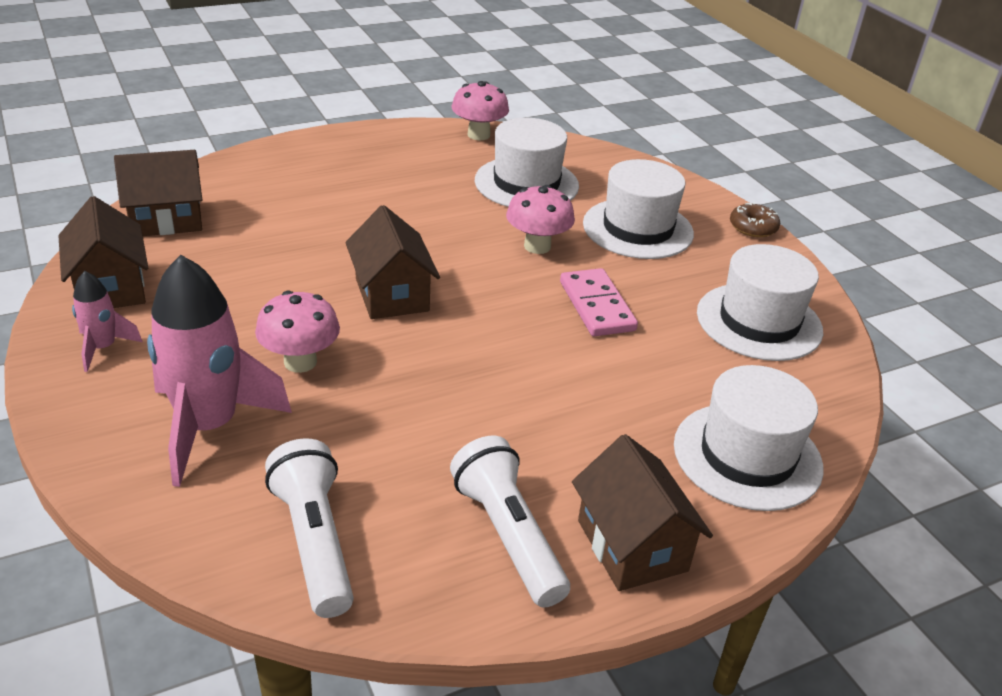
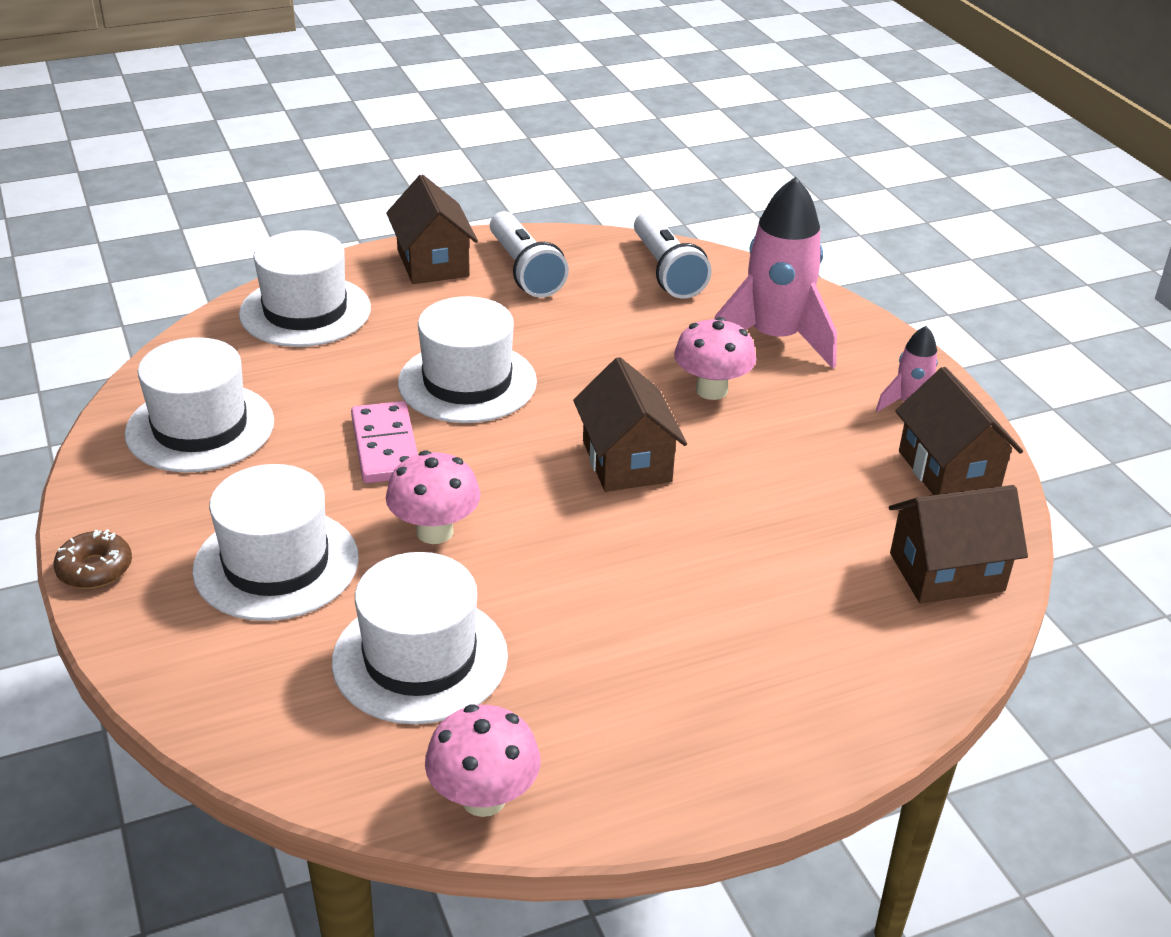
camera: 175 degrees left, 0 degrees up
(543, 368) = (467, 382): none -> white hat

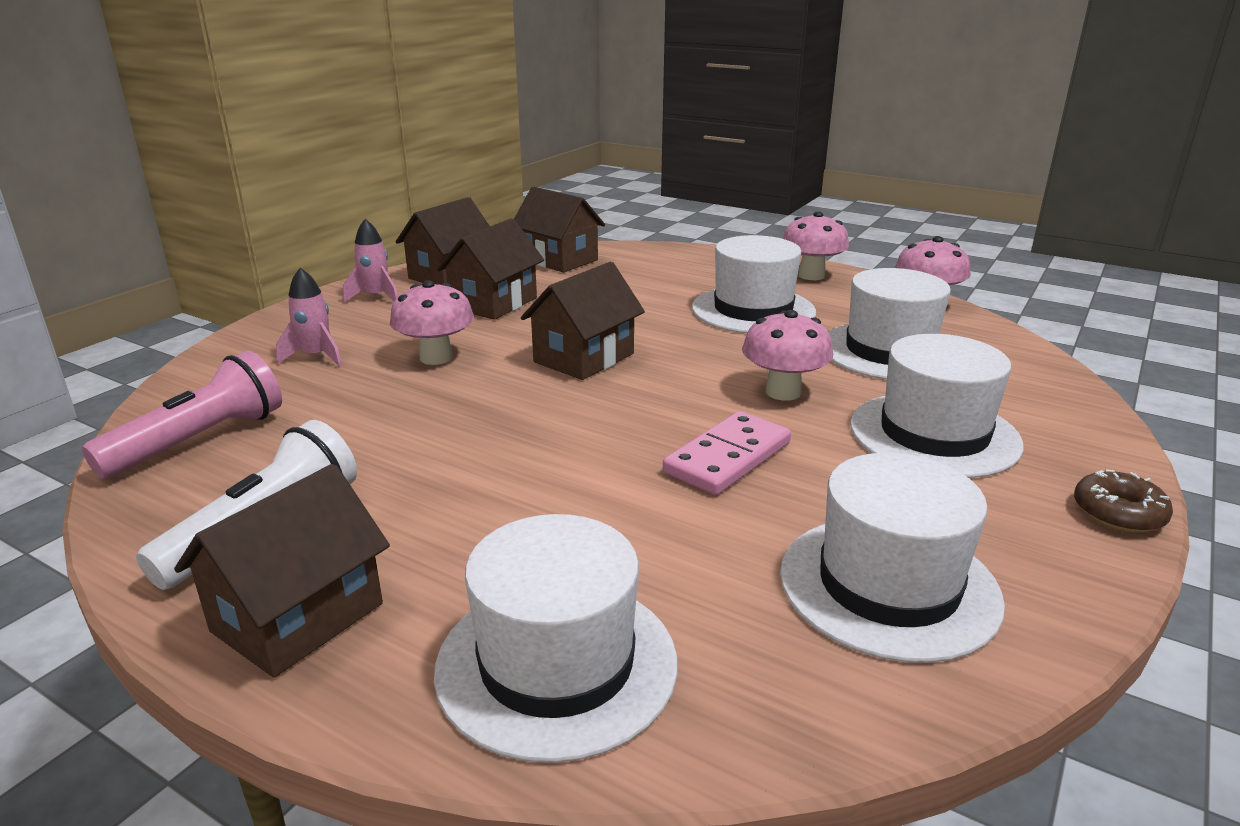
camera: 125 degrees left, 10 degrees down
(467, 382) = (567, 463): white hat -> white hat (753, 310)
(666, 270) = (199, 441): white flashlight -> pink flashlight
(685, 768) = (811, 275): none -> pink mushroom
(774, 339) = (316, 357): pink rocket -> pink rocket, size x0.49
(824, 466) = (494, 303): none -> brown house

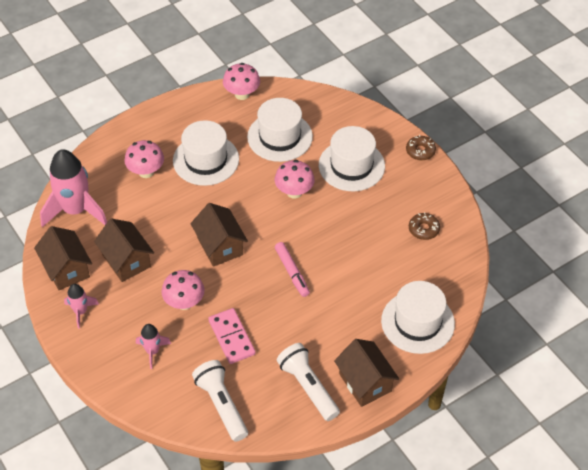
camera: 65 degrees left, 25 degrees up
(199, 441) = (221, 405): pink flashlight -> white flashlight
(559, 260) = (75, 210): brown house -> pink rocket
(581, 435) = (292, 272): none -> pink marker
(728, 458) = (334, 234): pink domino -> pink domino (232, 337)
(811, 275) = (177, 114): pink mushroom -> pink mushroom (146, 172)
(888, 585) = (423, 229): white hat -> brown donut

